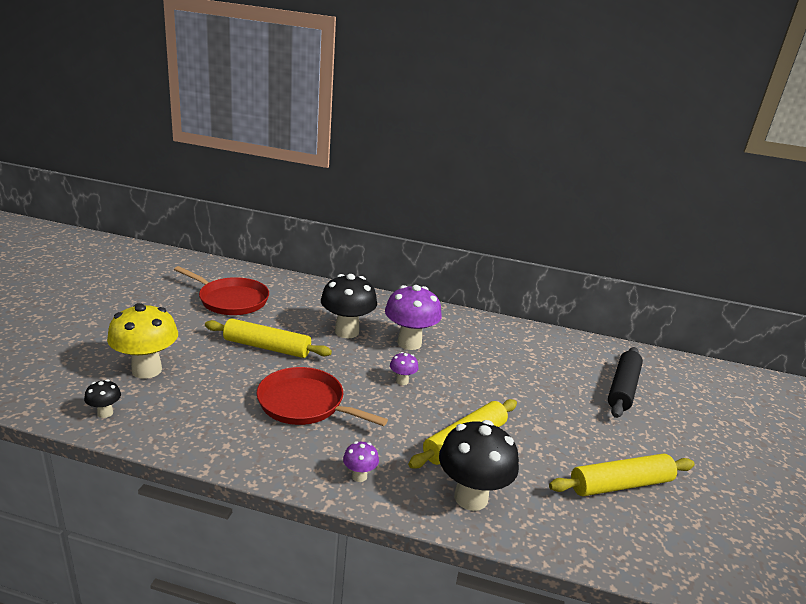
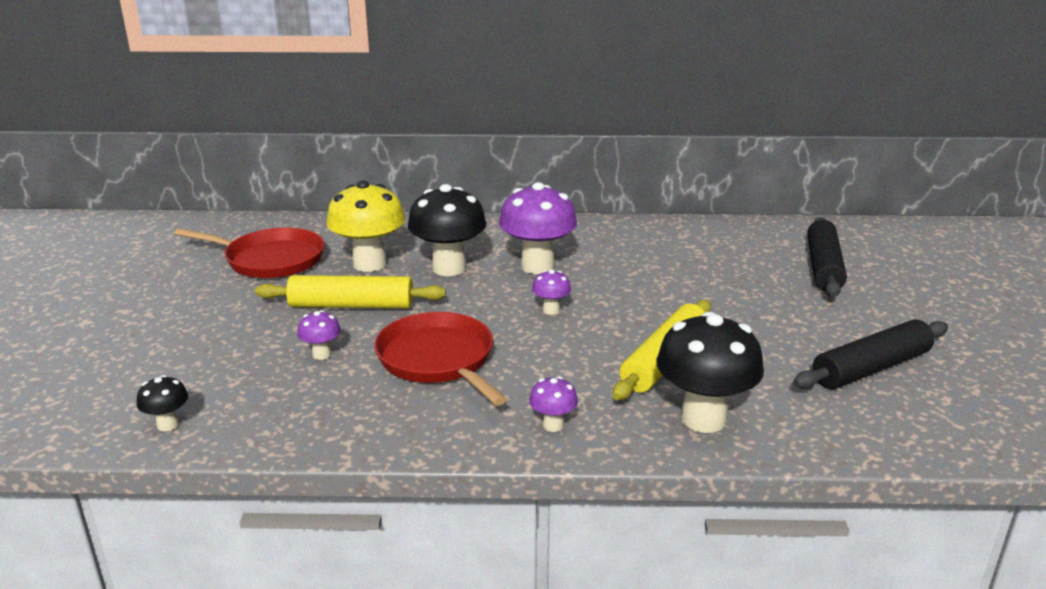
camera: 10 degrees left, 0 degrees up
(147, 370) = (198, 363): yellow mushroom -> yellow mushroom (369, 264)
(229, 381) = (322, 354): none -> purple mushroom
(305, 404) = (438, 360): red pan -> red pan turned 45 degrees clockwise
(620, 484) = (871, 368): yellow rolling pin -> black rolling pin

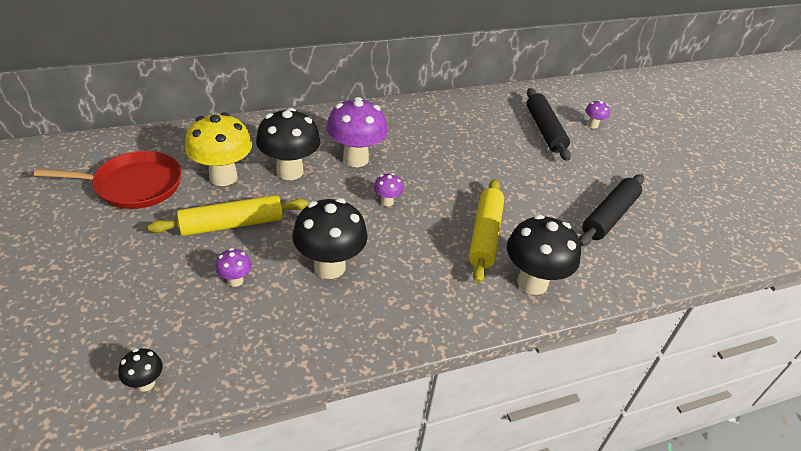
camera: 25 degrees left, 15 degrees up
(438, 360) = (329, 267): red pan -> black mushroom
(553, 425) = (441, 311): purple mushroom -> purple mushroom (592, 125)

